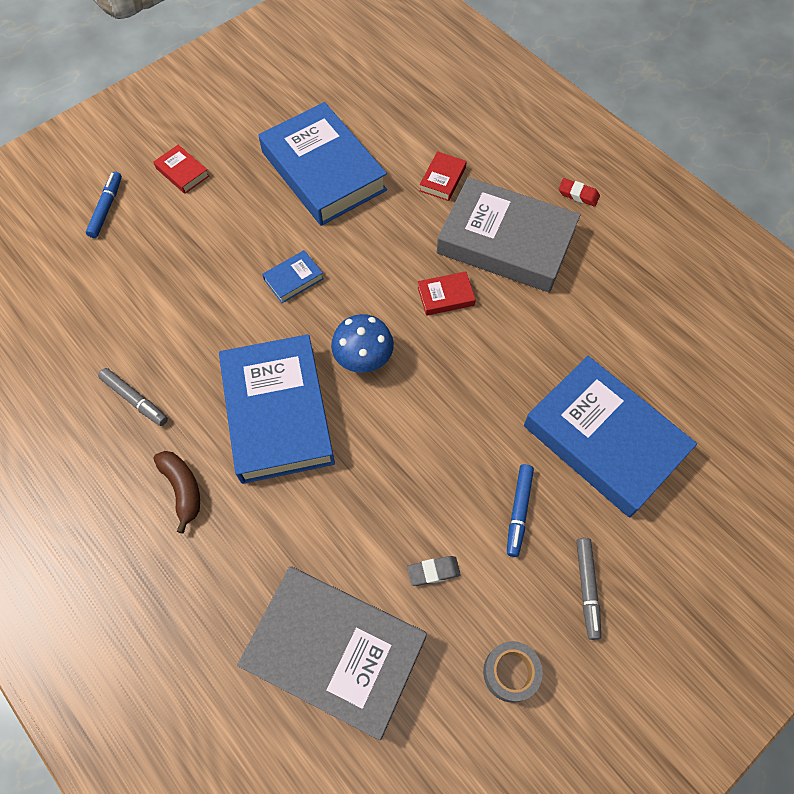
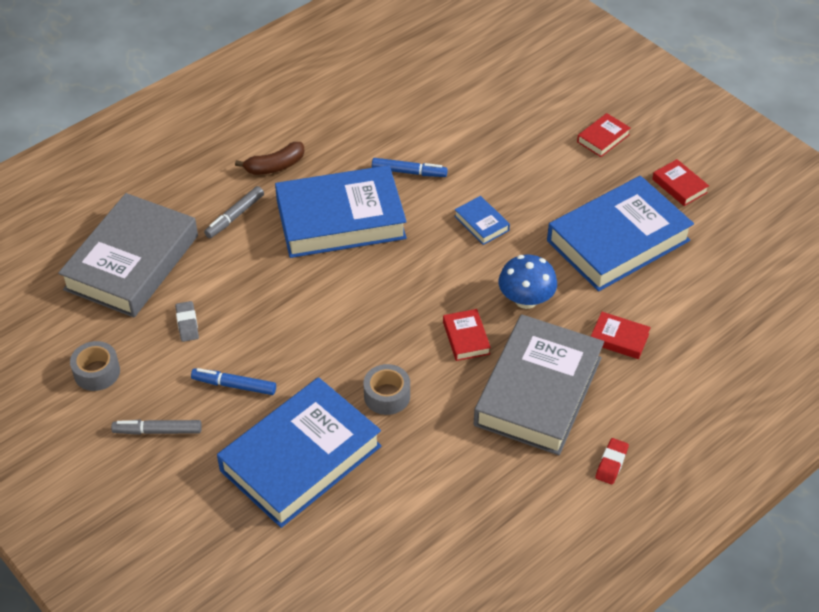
camera: 90 degrees right, 15 degrees down
(106, 208) = (554, 93): blue marker -> blue marker (409, 172)
(135, 400) = (356, 131): grey marker -> grey marker (234, 216)
(256, 120) = (679, 186): none -> red book
(363, 358) = (395, 275): blue mushroom -> blue mushroom (526, 300)
(520, 364) = (387, 395): none -> grey tape

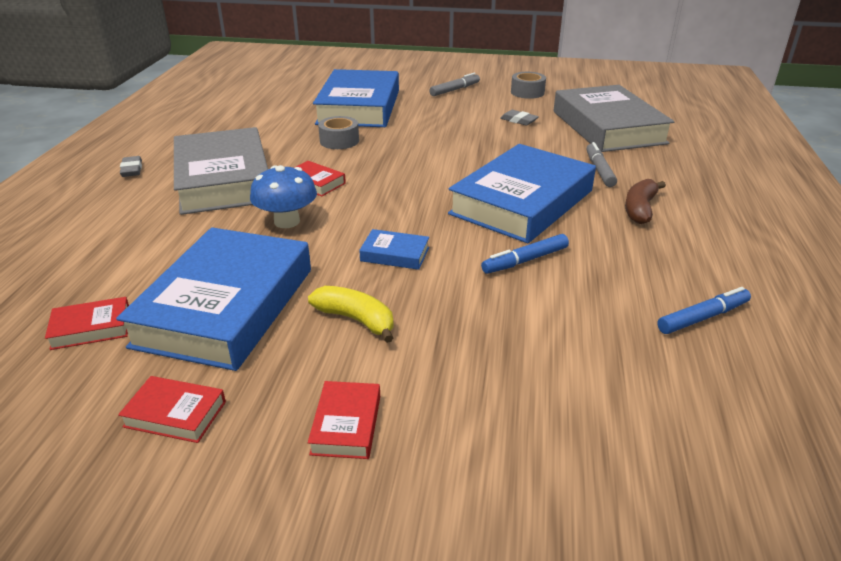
camera: 140 degrees right, 15 degrees down
(234, 385) = (443, 113): blue marker -> blue marker (703, 318)
(550, 189) = (356, 319): none -> yellow banana
(611, 463) = (132, 170): red eraser -> grey eraser
(619, 338) = (169, 232): red book -> red book (91, 328)

